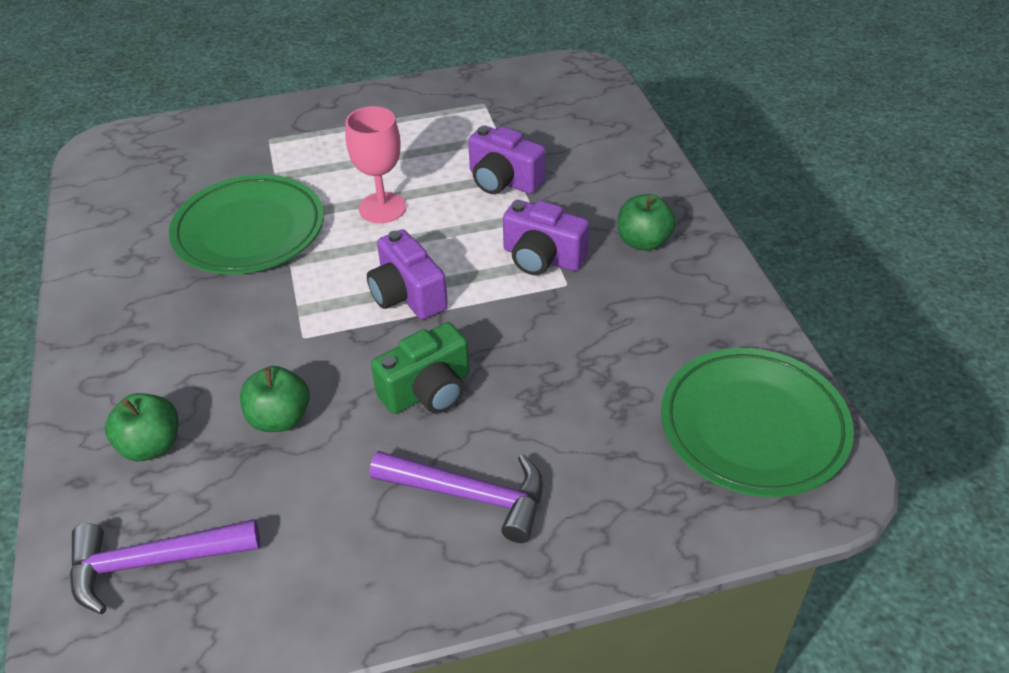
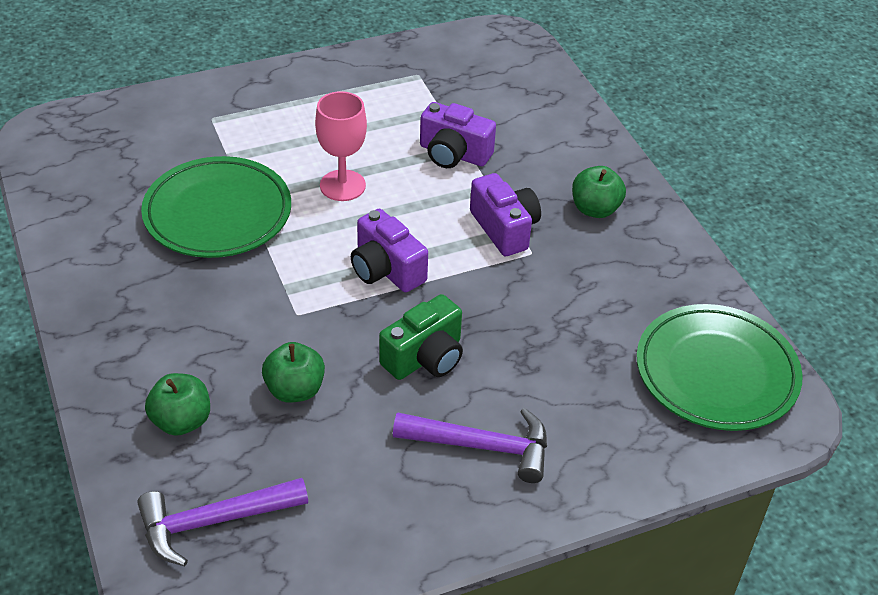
camera: 10 degrees left, 0 degrees up
(542, 258) = (504, 229): purple camera -> purple camera turned 135 degrees counterclockwise

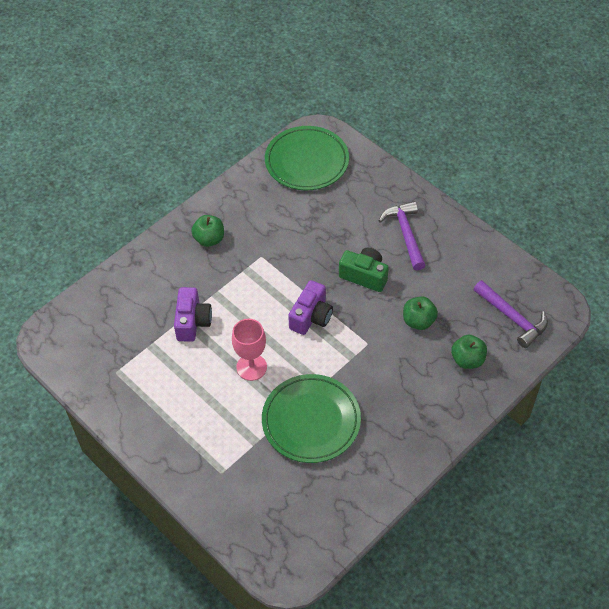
camera: 110 degrees left, 10 degrees up
(504, 229) = (248, 274): purple camera -> none

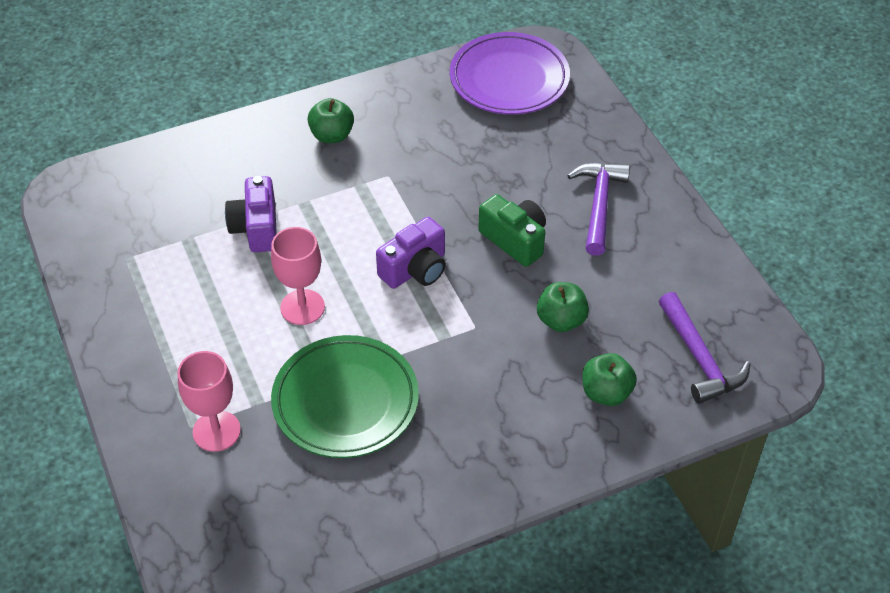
camera: 20 degrees right, 5 degrees down
(192, 322) = (256, 228): purple camera -> purple camera turned 150 degrees clockwise
(239, 470) = (216, 431): none -> pink goblet
(307, 161) = (509, 79): green plate -> purple plate

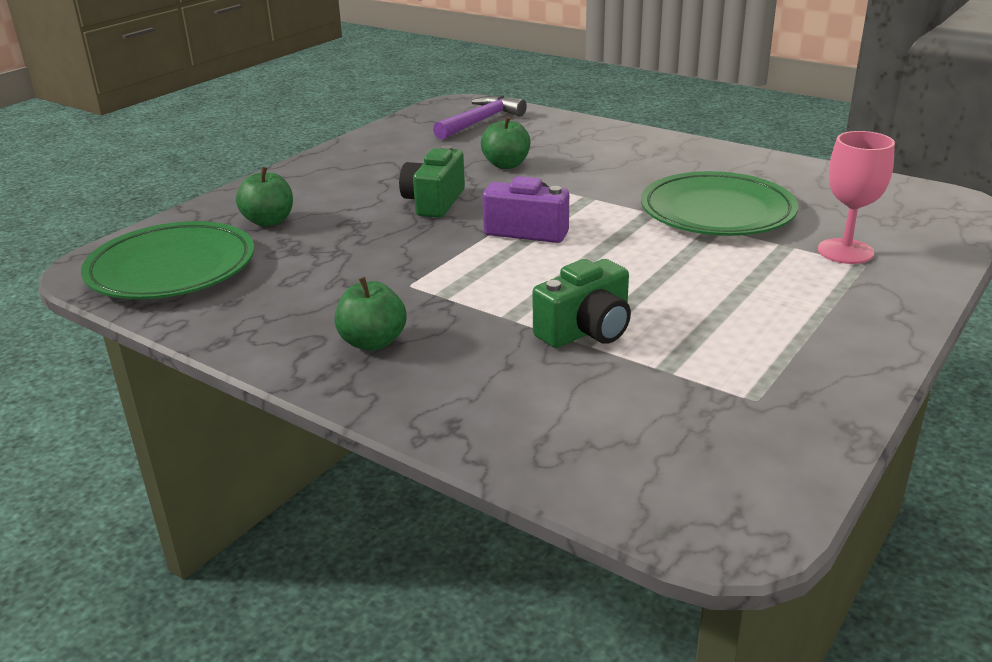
camera: 120 degrees left, 20 degrees down
(256, 228) = (586, 331): purple camera -> green camera
(302, 307) = (652, 265): pink goblet -> none
(509, 79) = (172, 269): purple plate -> green plate
(599, 205) = (347, 183): purple hammer -> none
(606, 393) = (556, 137): green apple -> green apple (269, 221)

